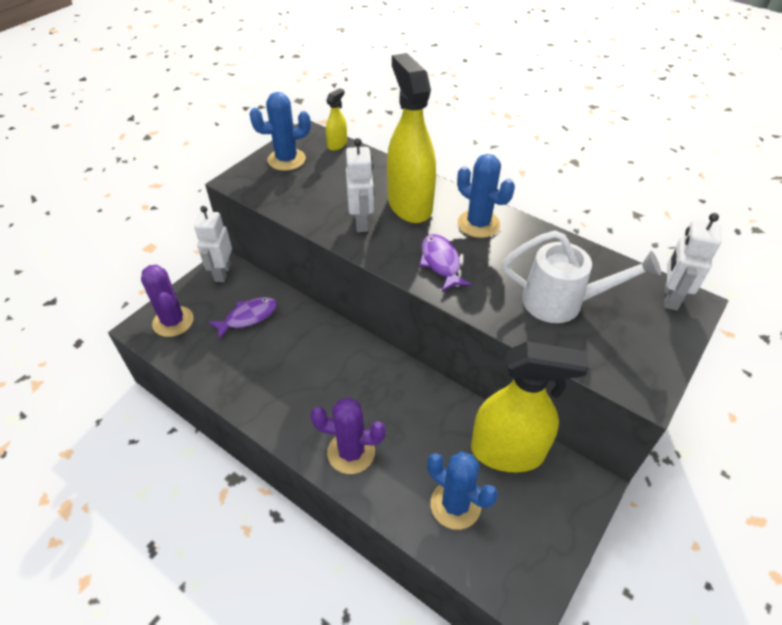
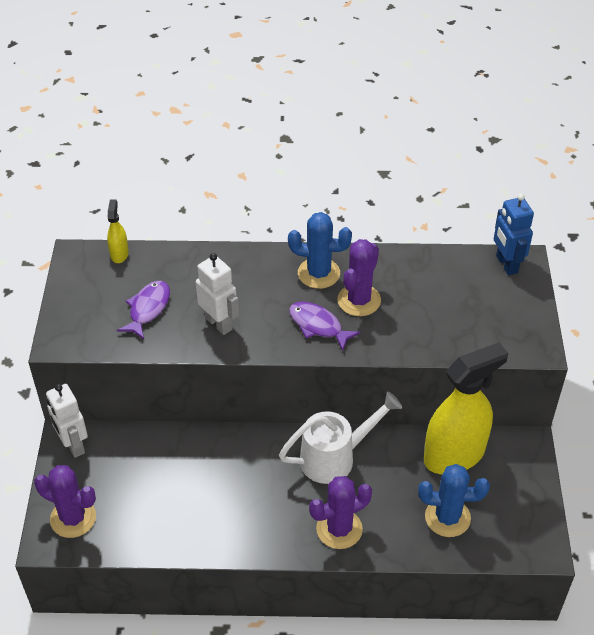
camera: 35 degrees left, 0 degrees up
(248, 317) = (143, 472): purple fish -> purple fish (148, 309)
(286, 160) = (85, 295): blue cactus -> none
(409, 205) = (245, 284): yellow spray bottle -> none
(495, 260) = (359, 300): none -> purple cactus
(562, 302) = (435, 310): white watering can -> white watering can (335, 457)
(670, 297) = (506, 264): white robot -> blue robot

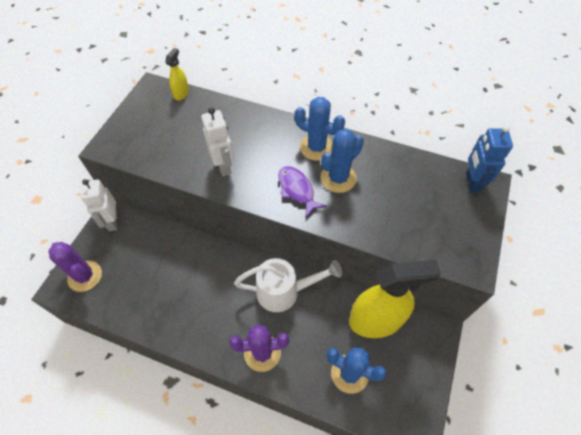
camera: 20 degrees right, 10 degrees up
(148, 309) = (179, 140): purple fish -> none
(359, 300) = (338, 178): purple cactus -> blue cactus

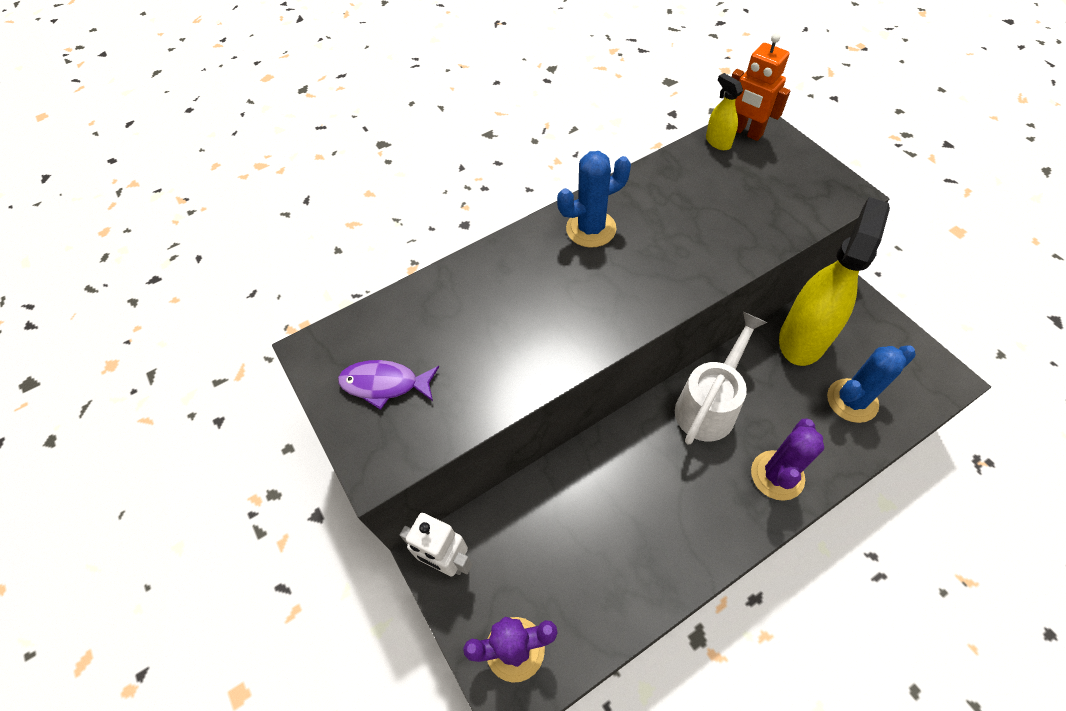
camera: 50 degrees left, 0 degrees up
(181, 93) = (363, 321): yellow spray bottle -> yellow spray bottle (718, 142)
(224, 166) = (540, 337): white robot -> none
(297, 190) = (641, 282): purple fish -> purple fish (385, 384)
(338, 178) = (654, 235): blue cactus -> none
(472, 182) = (745, 132): blue robot -> orange robot

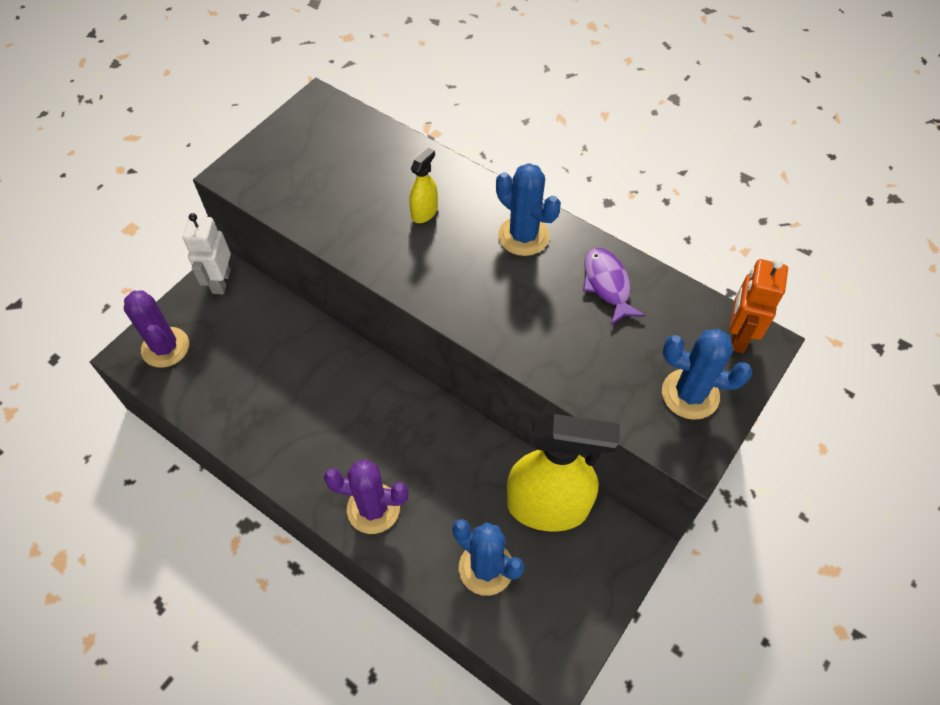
camera: 65 degrees right, 0 degrees up
(385, 384) = (302, 153): purple fish -> purple fish (607, 285)
(709, 405) = (429, 434): white watering can -> none
(718, 142) = (706, 313): yellow spray bottle -> yellow spray bottle (424, 212)
(793, 176) = (690, 394): none -> blue cactus

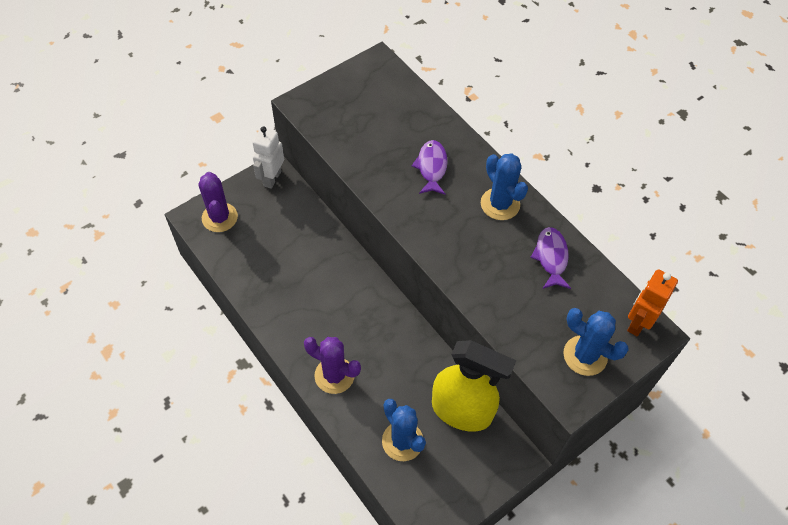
camera: 15 degrees right, 0 degrees up
(424, 212) = (431, 167): yellow spray bottle -> purple fish

